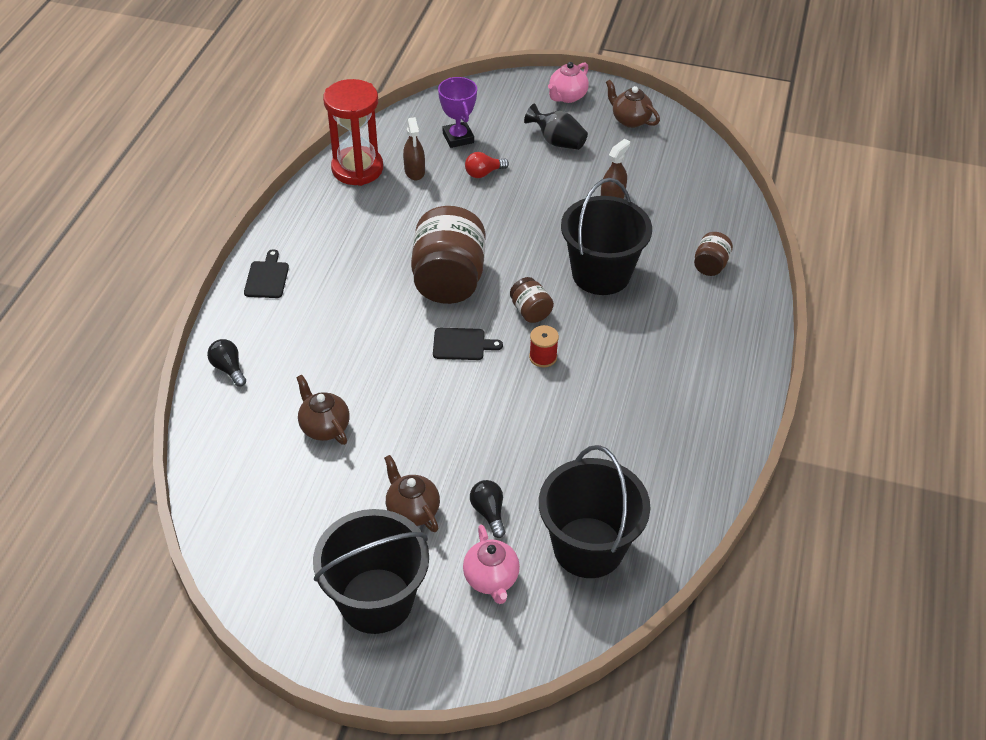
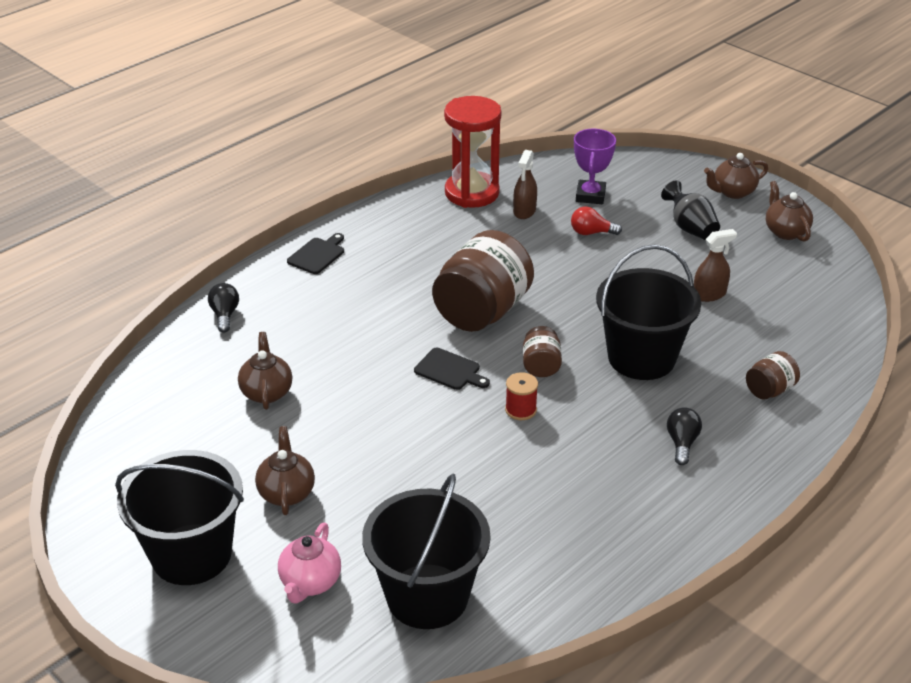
camera: 30 degrees right, 10 degrees down
(489, 512) = (356, 524): black light bulb -> black light bulb (682, 443)
(567, 97) = (733, 192): pink teapot -> brown teapot

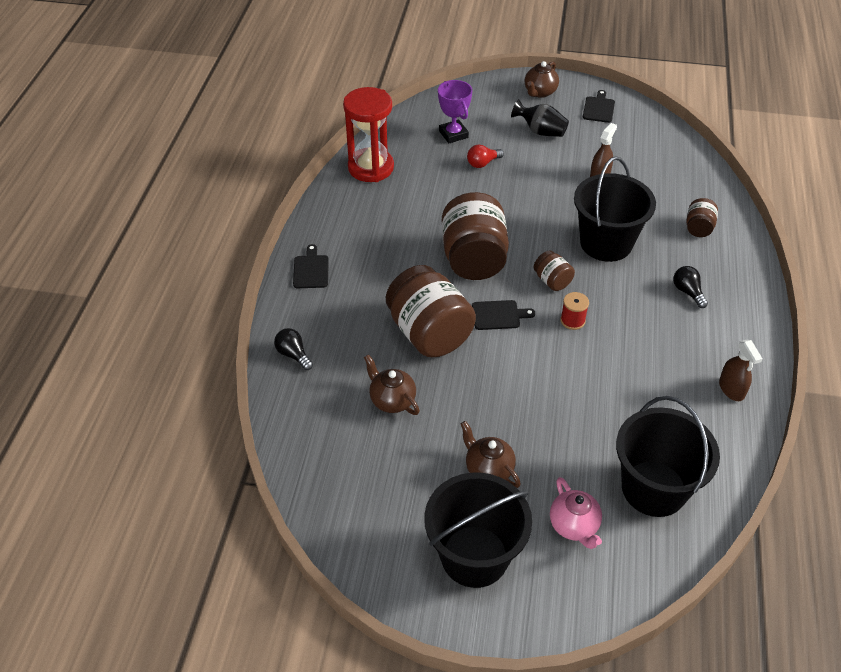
camera: 35 degrees left, 10 degrees up
(365, 354) = (429, 333): none -> brown jar
(524, 211) = (422, 166): brown spray bottle -> brown spray bottle (731, 389)
(785, 231) = (598, 108): brown teapot -> black cutting board

